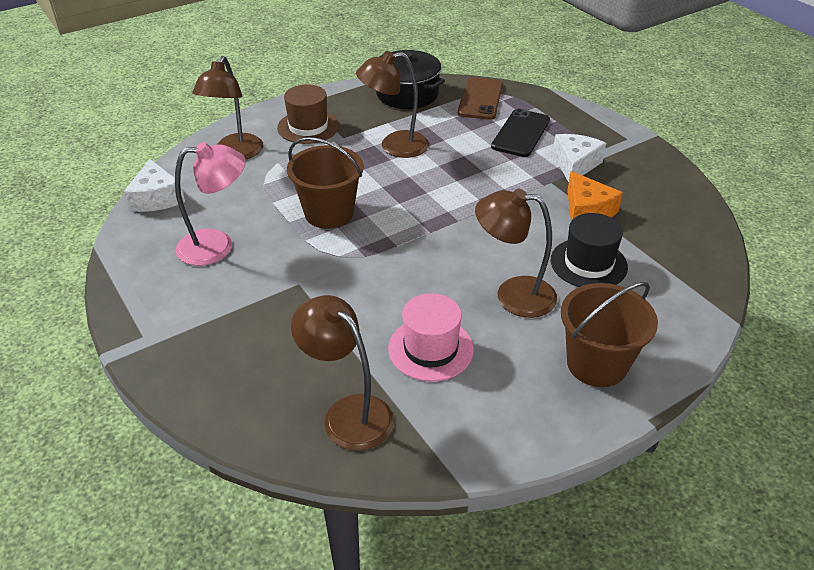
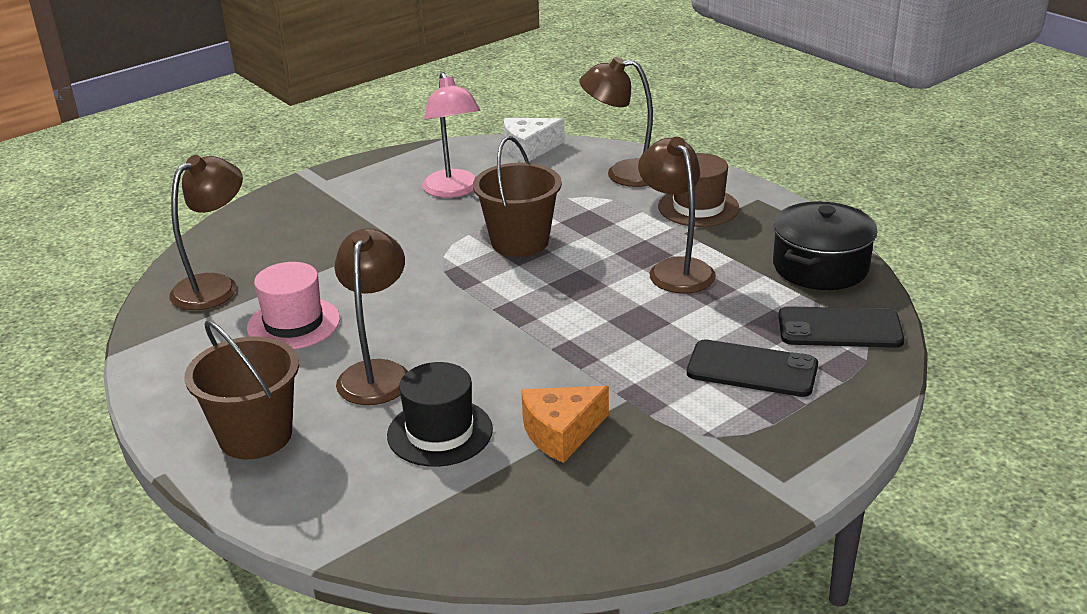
camera: 85 degrees right, 10 degrees down
(480, 99) = (840, 329): brown phone -> black phone
(575, 165) = (680, 422): white cheese -> none

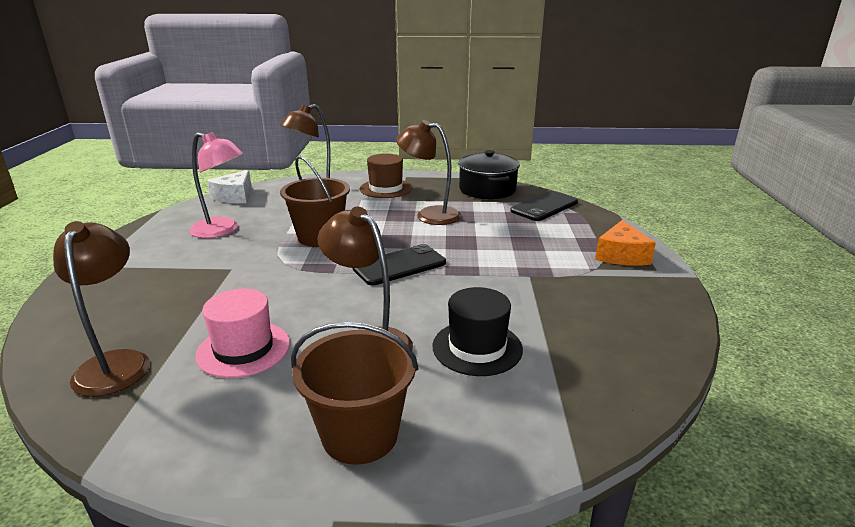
camera: 50 degrees left, 5 degrees down
(561, 432) = (535, 307): orange cheese -> orange cheese (621, 255)
(752, 369) = (549, 236): black phone -> black phone (399, 265)

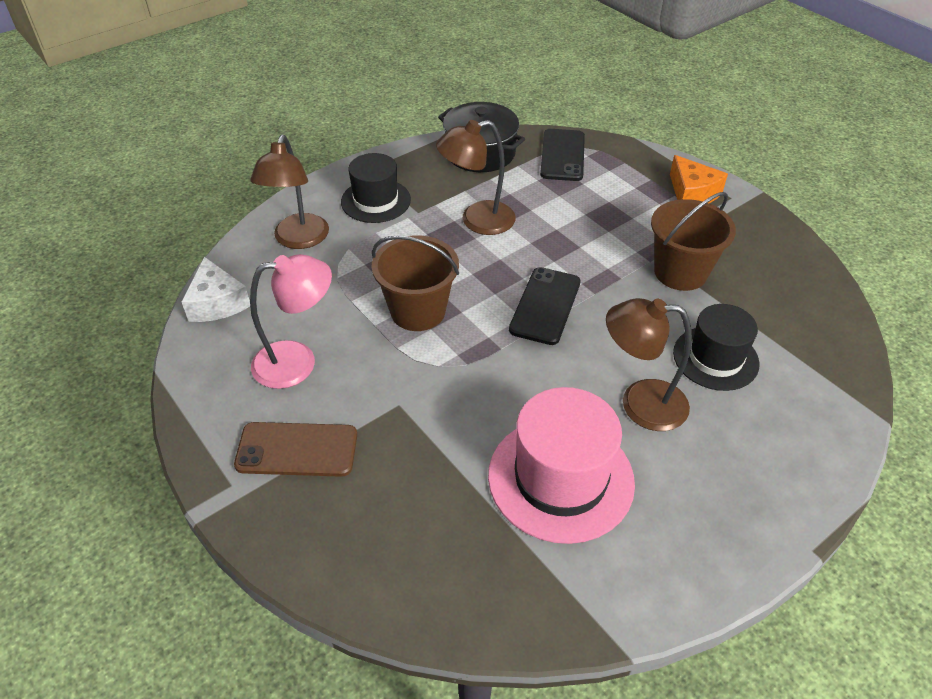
camera: 40 degrees left, 20 degrees up
(116, 363) = (482, 568): brown lamp -> none
(151, 262) = (297, 450): none -> brown phone
(243, 349) = (560, 478): pink hat -> pink hat, size x1.53
(360, 435) = (745, 485): brown bucket -> brown bucket (680, 272)
(386, 188) = (376, 201): brown hat -> black hat

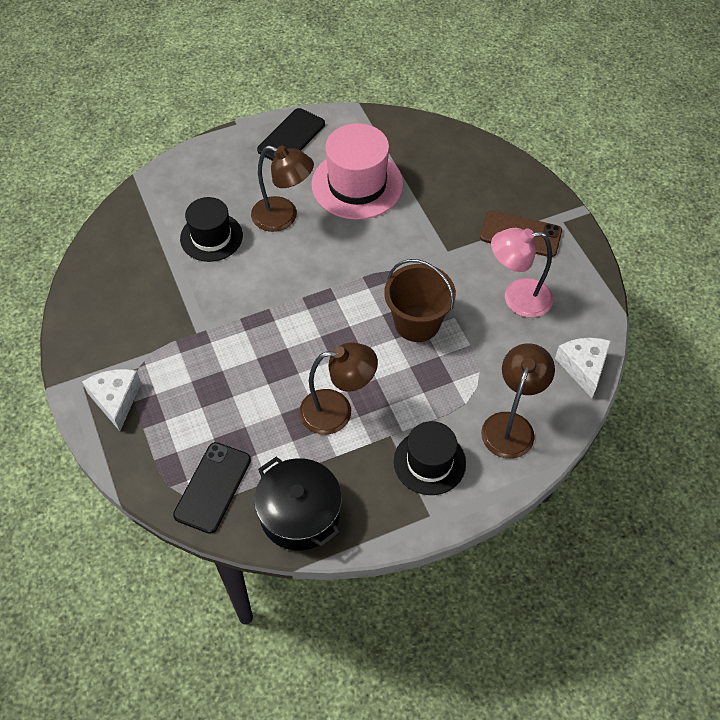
camera: 165 degrees left, 10 degrees up
(545, 306) = (314, 306): black phone -> black phone (291, 137)
(680, 272) = (187, 313): brown bucket -> none
(692, 193) = (116, 400): orange cheese -> white cheese

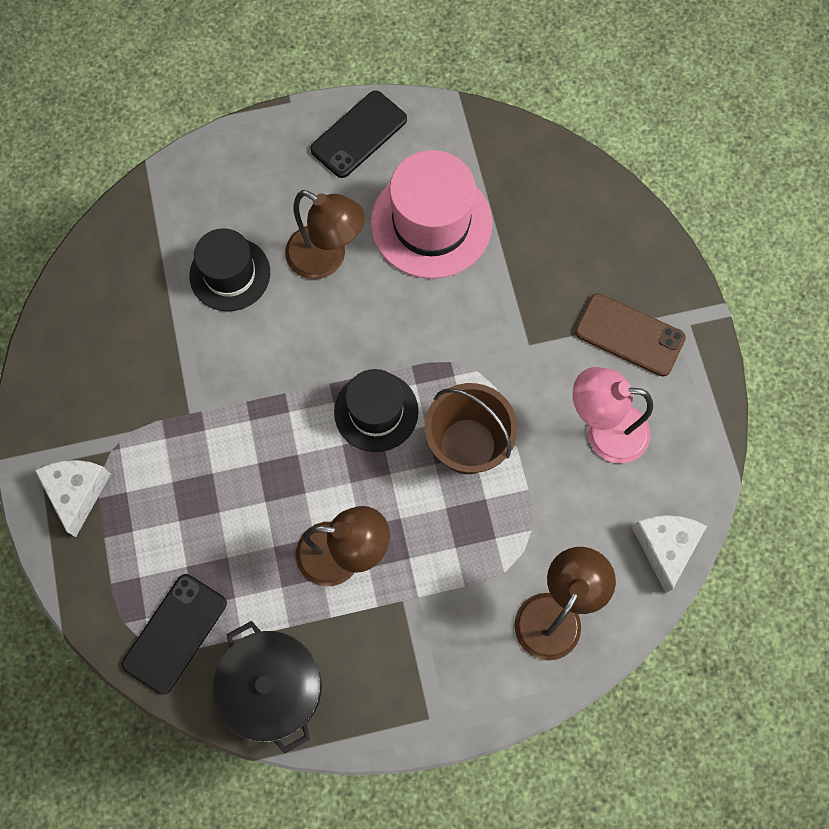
camera: 10 degrees right, 15 degrees up
(429, 462) = (443, 646): black hat -> black hat (376, 411)

